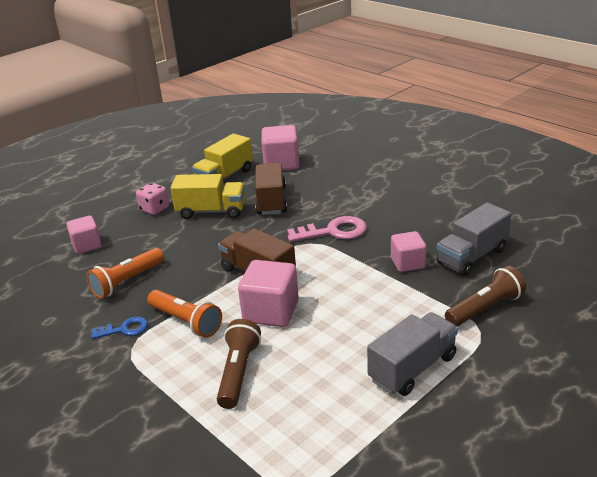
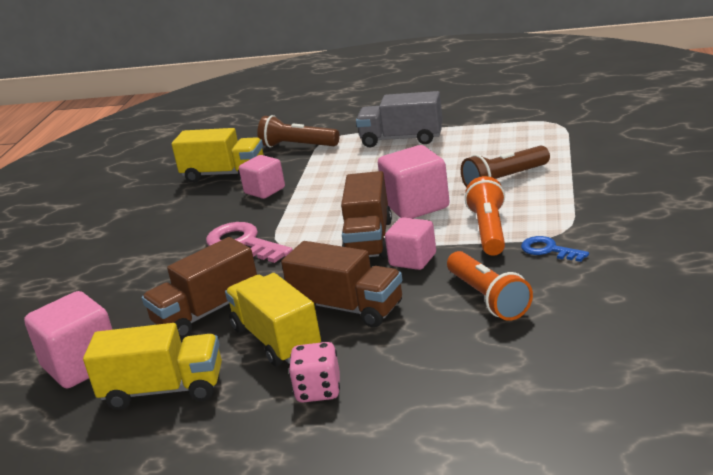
camera: 125 degrees left, 5 degrees down
(87, 245) = (470, 381): pink cube -> pink cube (413, 260)
(127, 281) = (488, 298): orange flashlight -> orange flashlight turned 60 degrees clockwise
(200, 238) = (347, 308): none -> brown truck
(472, 256) = (224, 174): grey truck -> yellow truck

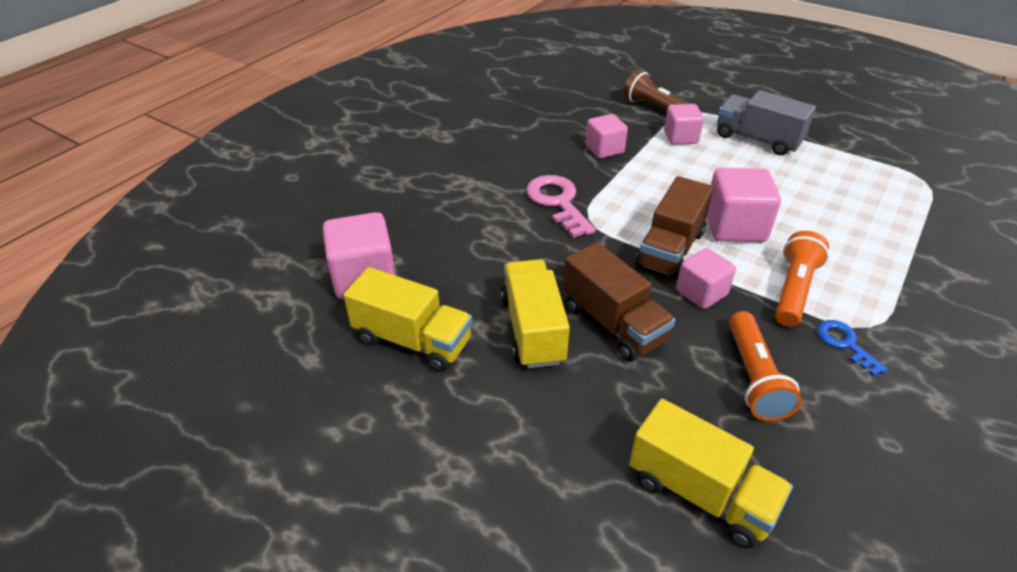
camera: 20 degrees right, 15 degrees up
(207, 312) = (490, 268): brown truck -> none
(224, 174) = (578, 116): yellow truck -> yellow truck (700, 493)
(318, 390) = (540, 412): pink dice -> none
(331, 159) = (680, 137): none -> pink cube
(504, 180) = (838, 232): brown flashlight -> none

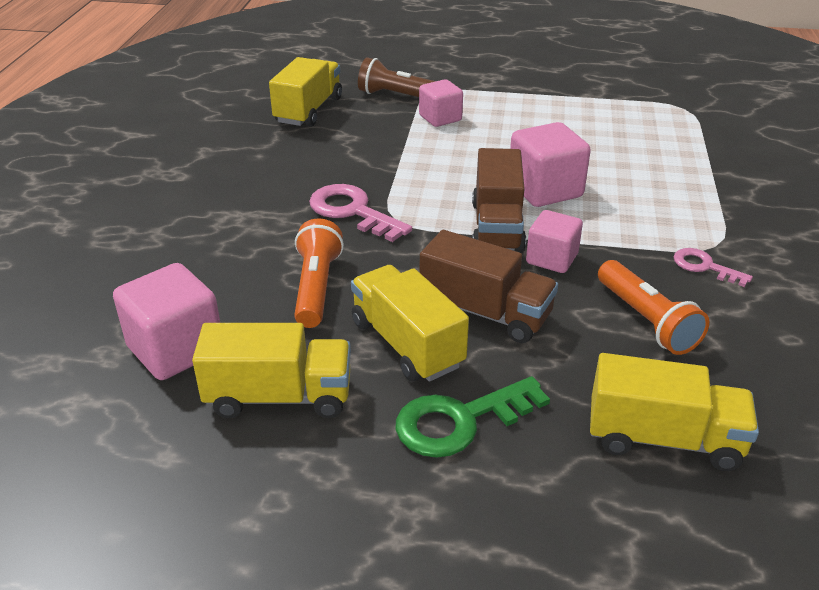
camera: 25 degrees left, 5 degrees down
(535, 410) = (460, 421): none -> green key
(575, 105) = (308, 110): none -> yellow truck
(604, 149) = (369, 147): pink cube -> none
(757, 139) = (516, 104): grey truck -> none
(794, 290) = (633, 232): orange flashlight -> orange flashlight (316, 287)
(845, 344) = (704, 266): blue key -> pink key

